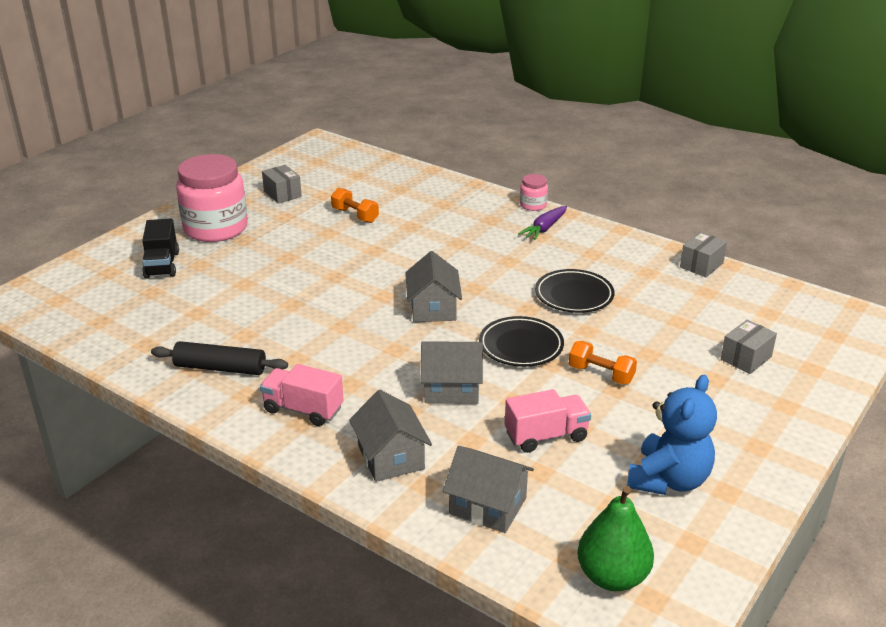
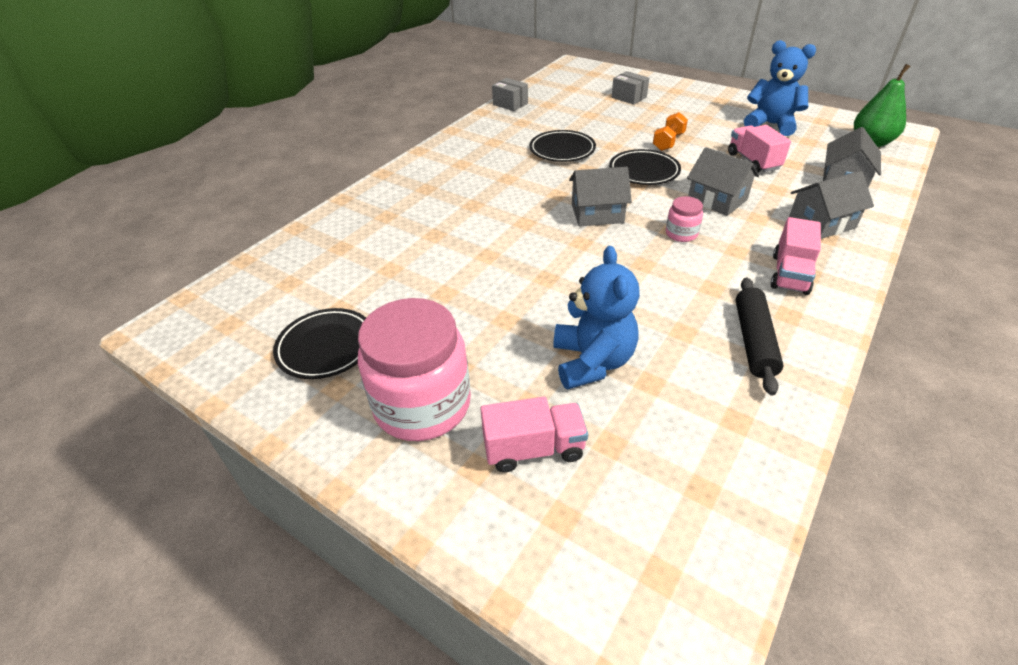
camera: 90 degrees left, 10 degrees up
(162, 265) = (533, 448): black truck -> pink truck
(228, 290) = (592, 362): none -> blue teddy bear
(282, 194) = (326, 347): grey box -> black plate
(355, 215) = (403, 275): orange dumbbell -> none
(451, 389) = (717, 200): grey house -> grey house turned 45 degrees counterclockwise
(533, 205) = (399, 167): pink jar -> pink jar (681, 234)
(544, 228) = (447, 162): purple carrot -> none

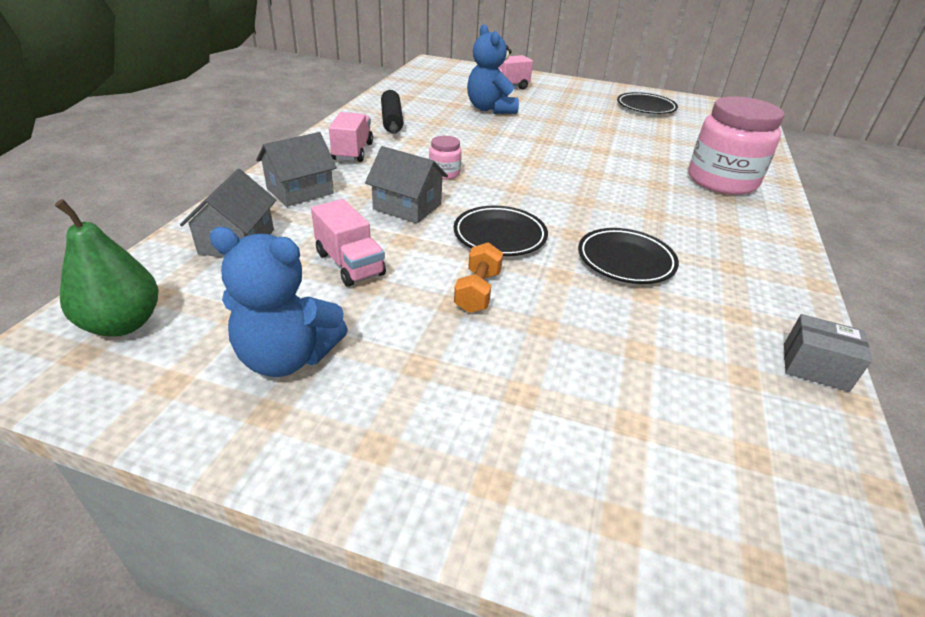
camera: 160 degrees right, 5 degrees down
(422, 405) = (569, 95): pink jar -> pink jar (721, 181)
(597, 213) = (531, 185): grey house -> none
(629, 97) = (596, 427): grey box -> none

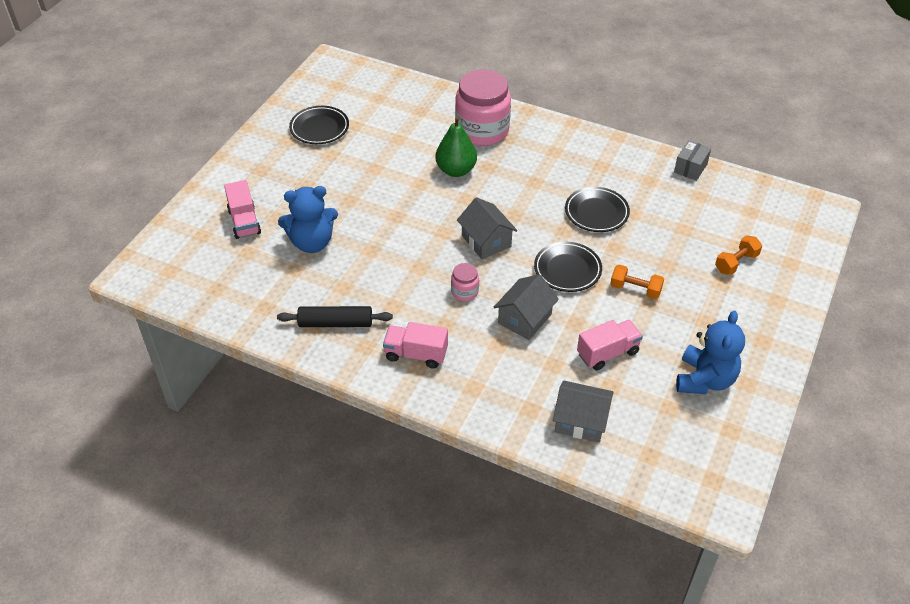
camera: 80 degrees left, 10 degrees up
(123, 324) = (682, 466): green pear -> green pear (456, 170)
(300, 191) = (497, 388): grey house -> grey house (486, 241)
(583, 419) = (736, 263): none -> orange dumbbell

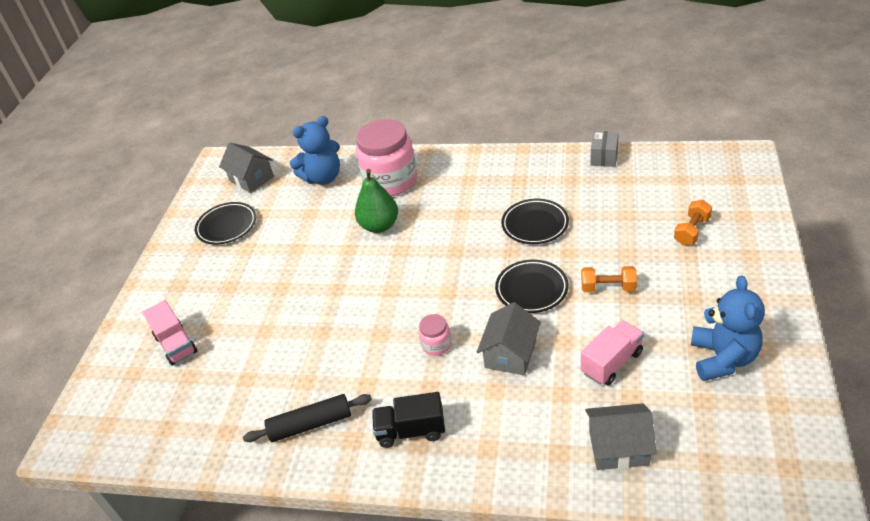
camera: 10 degrees left, 5 degrees down
(312, 242) = (256, 344): blue teddy bear -> blue teddy bear (323, 178)
(416, 354) = (411, 431): pink truck -> black truck
(486, 241) = (437, 286): grey house -> grey house (251, 179)

